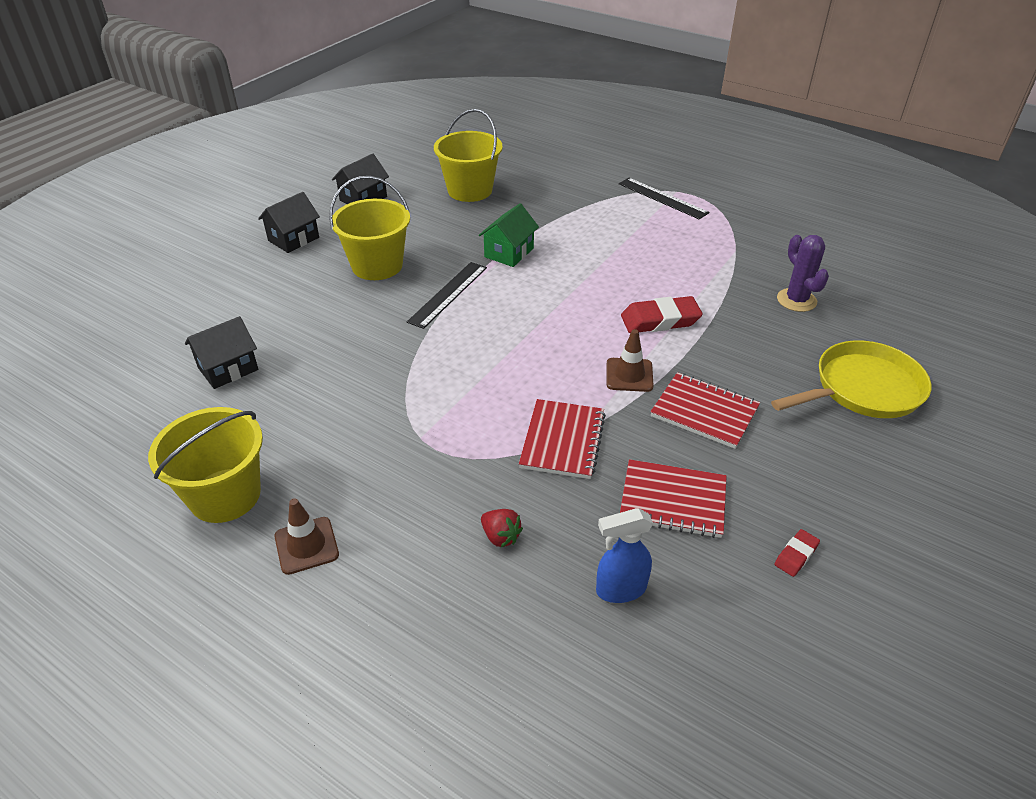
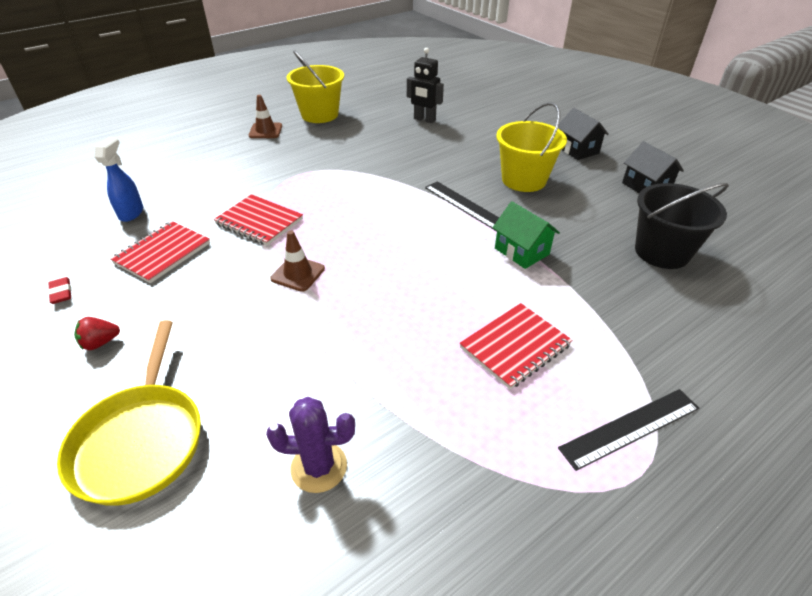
camera: 110 degrees right, 0 degrees up
(228, 369) = (424, 120): black house -> black robot
(470, 190) = (662, 252): yellow bucket -> black bucket
(500, 536) = (210, 183): red strawberry -> red strawberry (100, 343)
(660, 320) = (357, 320): red eraser -> none
(704, 412) = (221, 302): red notebook -> red notebook (515, 346)

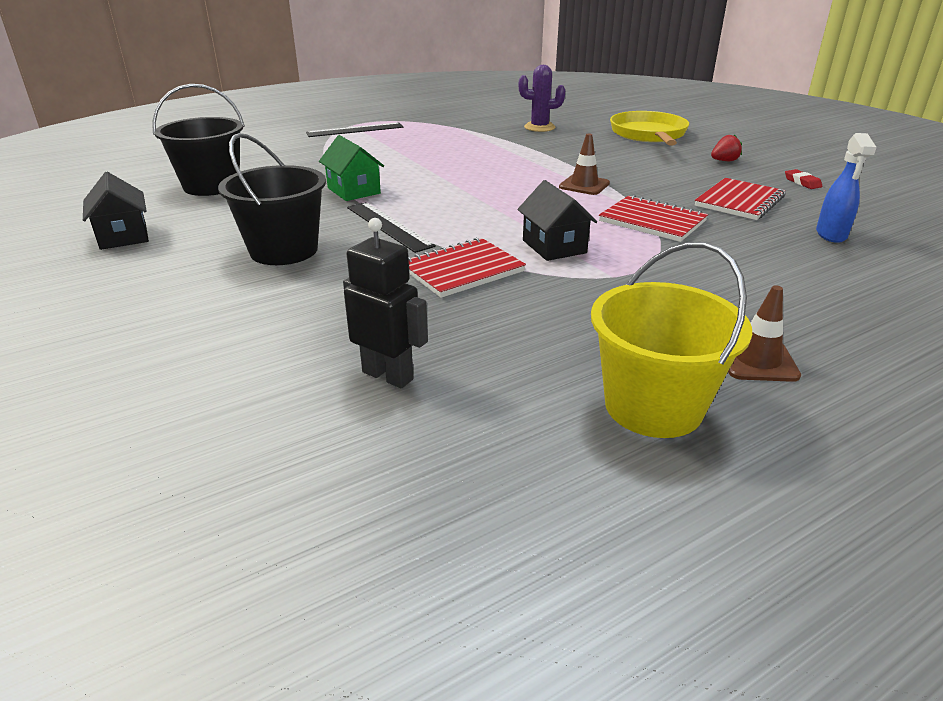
camera: 175 degrees left, 10 degrees down
(515, 346) = (403, 151): red notebook -> red notebook (462, 270)
(524, 180) = (284, 250): yellow bucket -> black bucket
(577, 150) = (139, 290): black house -> black house (554, 246)

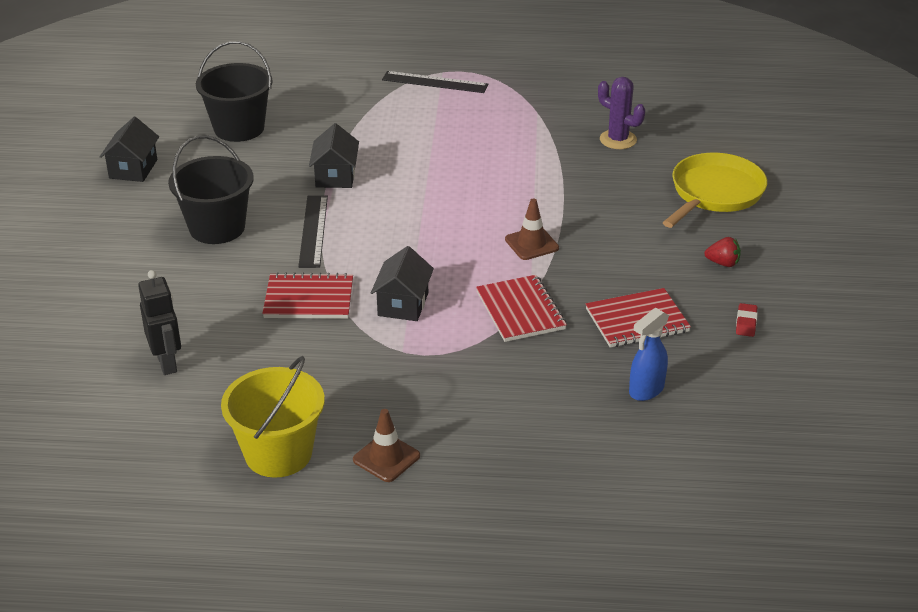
camera: 35 degrees right, 5 degrees up
(354, 191) = (335, 176): green house -> black house

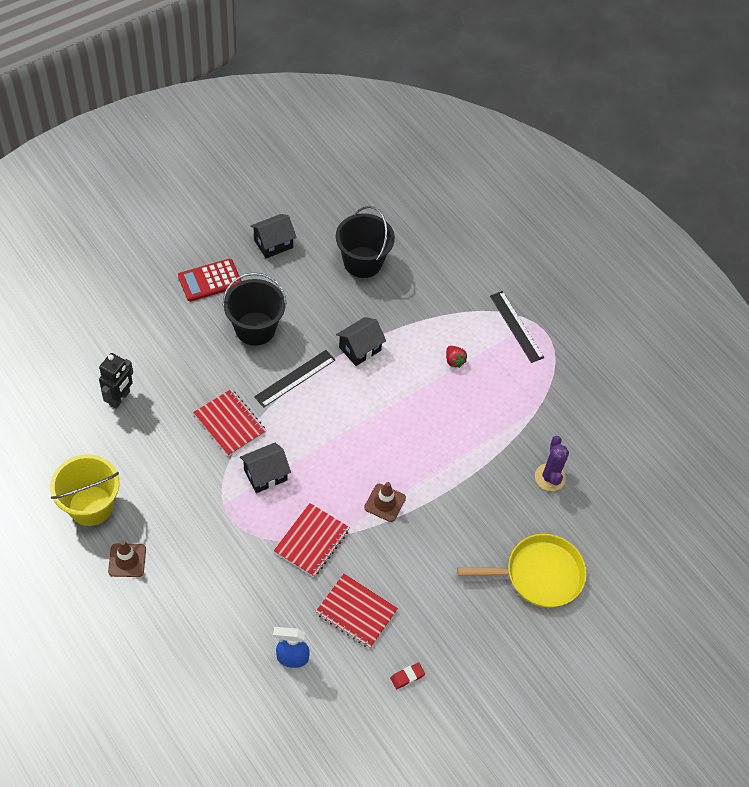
camera: 45 degrees right, 20 degrees up
(113, 229) = (210, 280): none -> red calculator
(723, 263) = (461, 626): red strawberry -> red strawberry (454, 361)

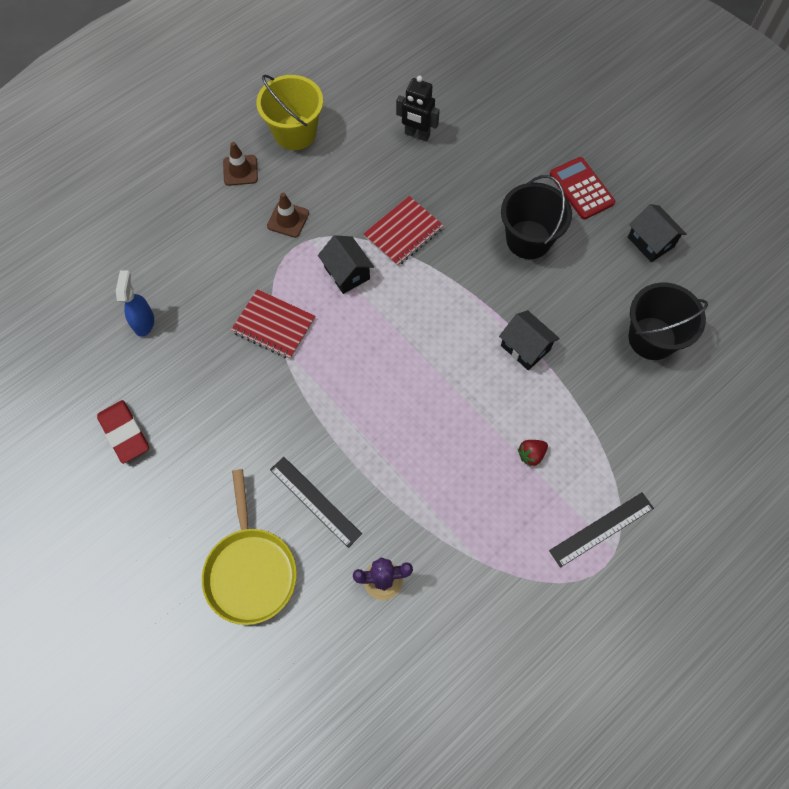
camera: 90 degrees right, 10 degrees up
(295, 378) = (471, 286): black ruler -> black ruler (315, 501)
(356, 612) = (195, 376): red notebook -> none
(385, 503) = (326, 393): brown traffic cone -> brown traffic cone (288, 219)
(407, 676) = (125, 433): red eraser -> red eraser, size x1.96

